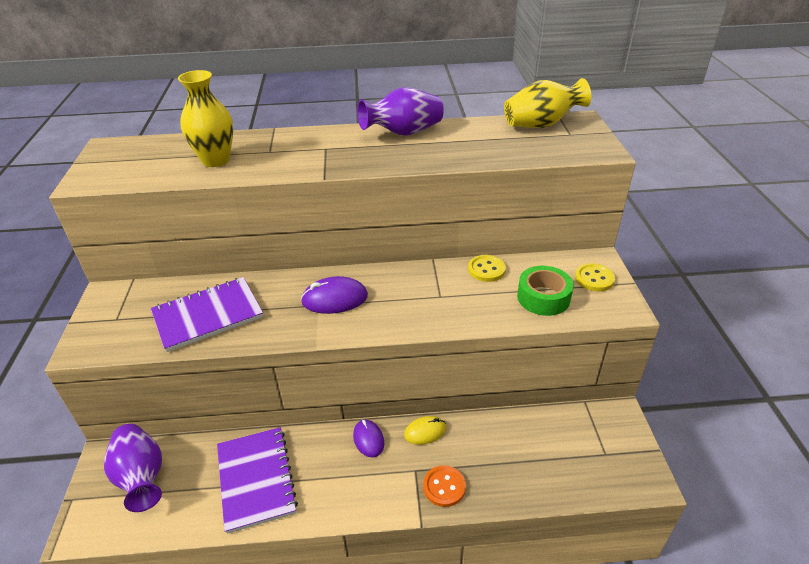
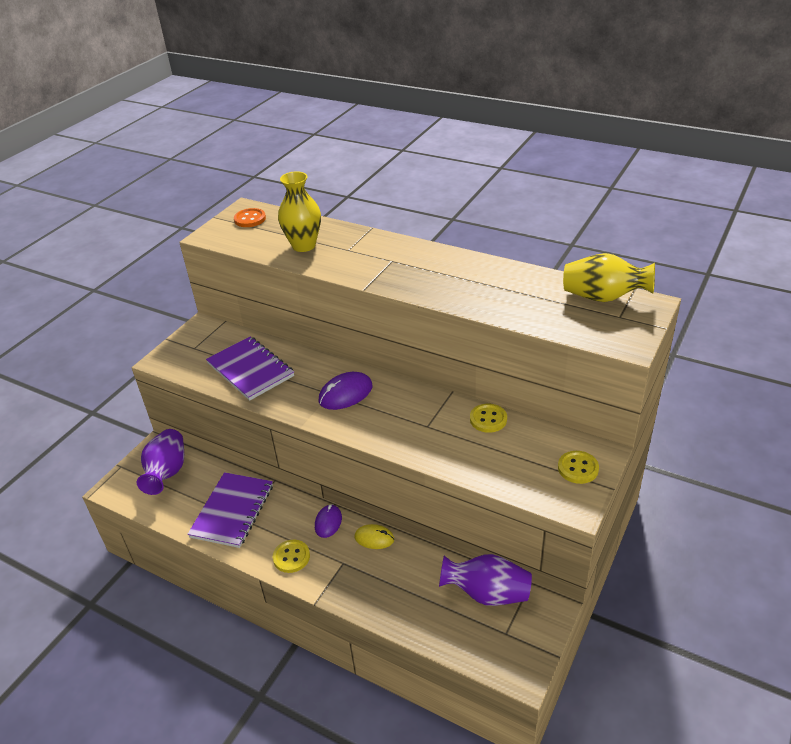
camera: 35 degrees right, 0 degrees up
(208, 315) = (250, 370): purple notebook -> purple notebook turned 45 degrees clockwise
(334, 299) = (345, 394): purple mouse -> purple mouse turned 60 degrees counterclockwise
(359, 492) = (291, 557): none -> yellow button
(403, 133) = (468, 266): purple vase -> purple vase (487, 593)
(444, 487) = (353, 586): orange button -> orange button (250, 219)
(543, 297) = (512, 465): green tape -> none

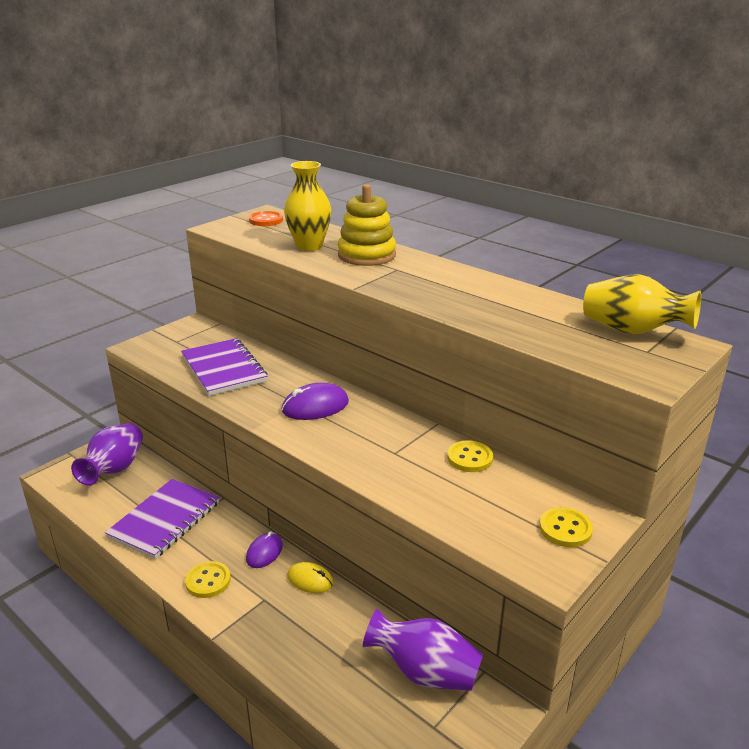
camera: 10 degrees right, 10 degrees down
(359, 248) = (366, 255): none -> yellow stacking toy

